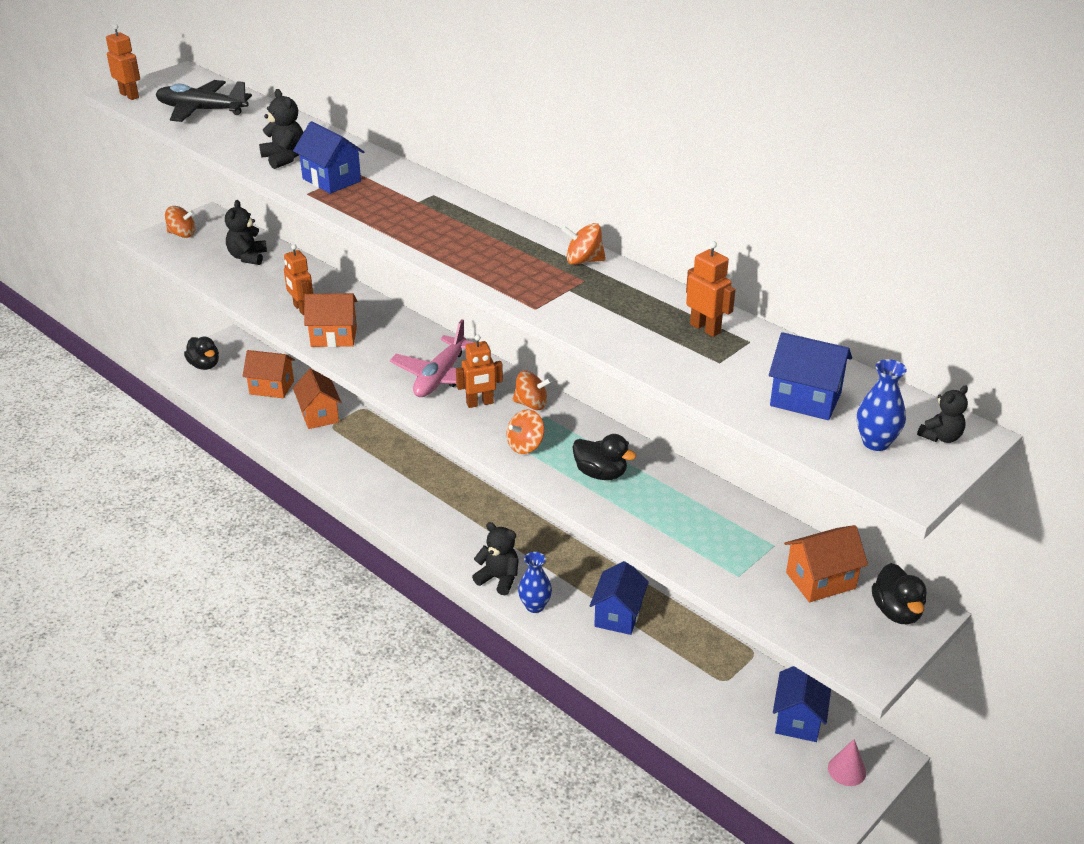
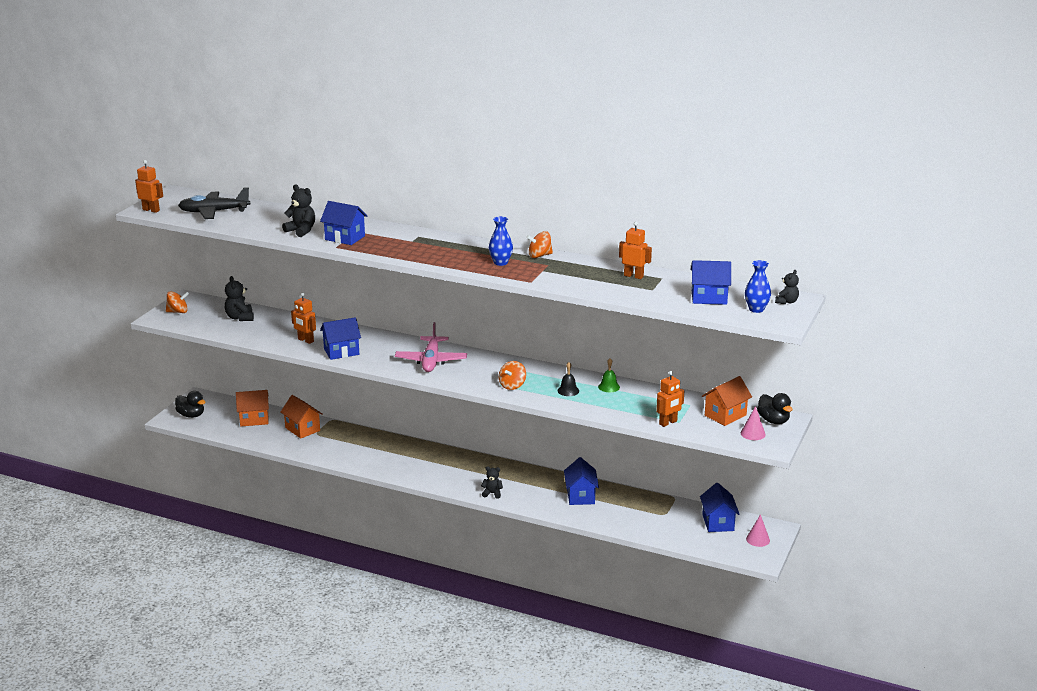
camera: 20 degrees left, 10 degrees down
(334, 337) = (341, 352): orange house -> blue house
(480, 403) = (467, 370): orange robot -> orange robot (668, 423)
(499, 579) = (492, 493): black teddy bear -> black teddy bear, size x0.65
(531, 404) = (500, 364): orange spinning top -> none
(535, 606) = (525, 502): blue vase -> blue vase (500, 263)
(601, 474) = (568, 390): black duck -> black bell
(665, 480) = (609, 387): none -> green bell
(848, 631) = (753, 433): none -> pink cone

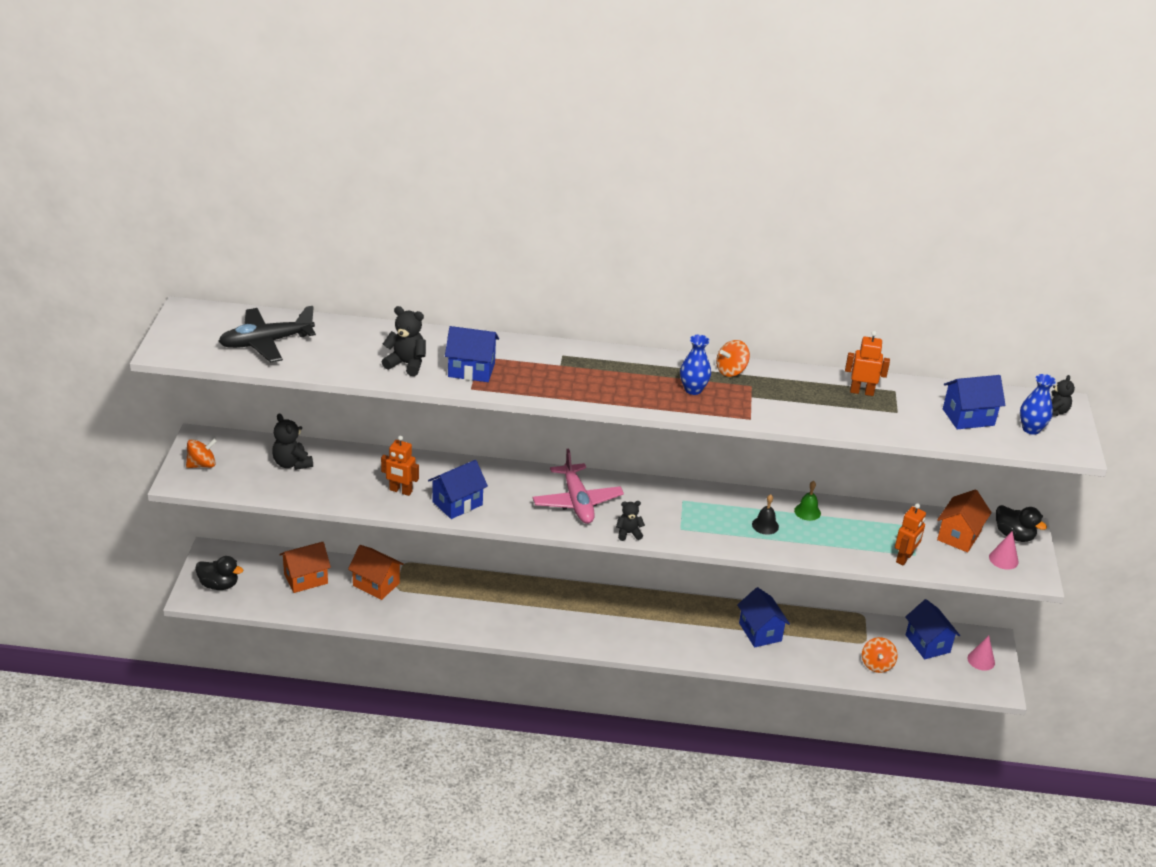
camera: 20 degrees left, 10 degrees up
(151, 210) = (176, 349): orange robot -> none
(492, 493) = (658, 646): black teddy bear -> black teddy bear (628, 533)
(512, 385) = (696, 527): orange spinning top -> orange spinning top (877, 664)

